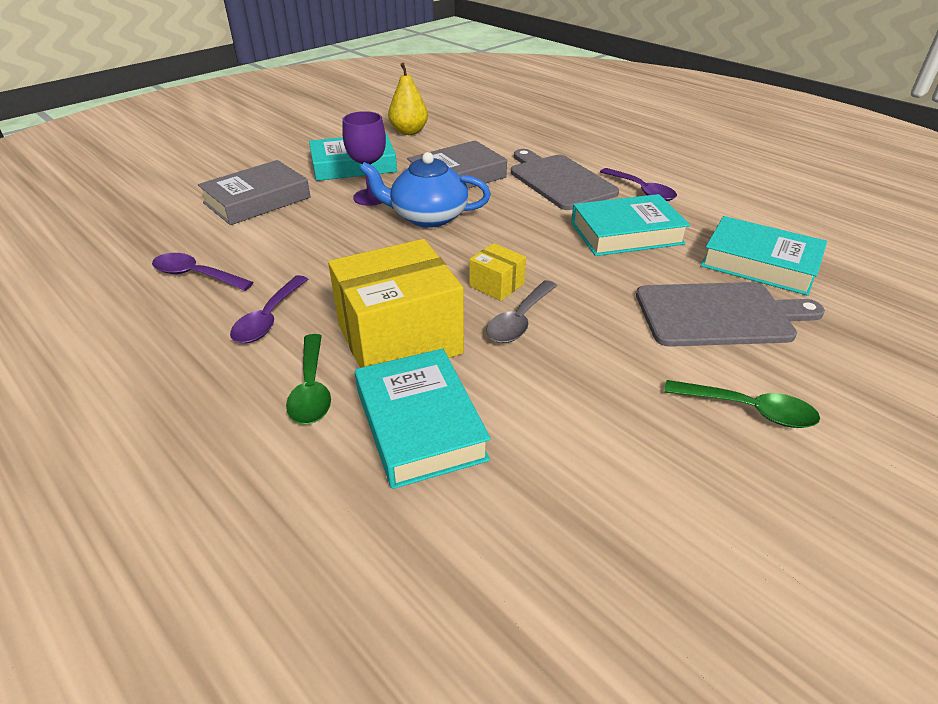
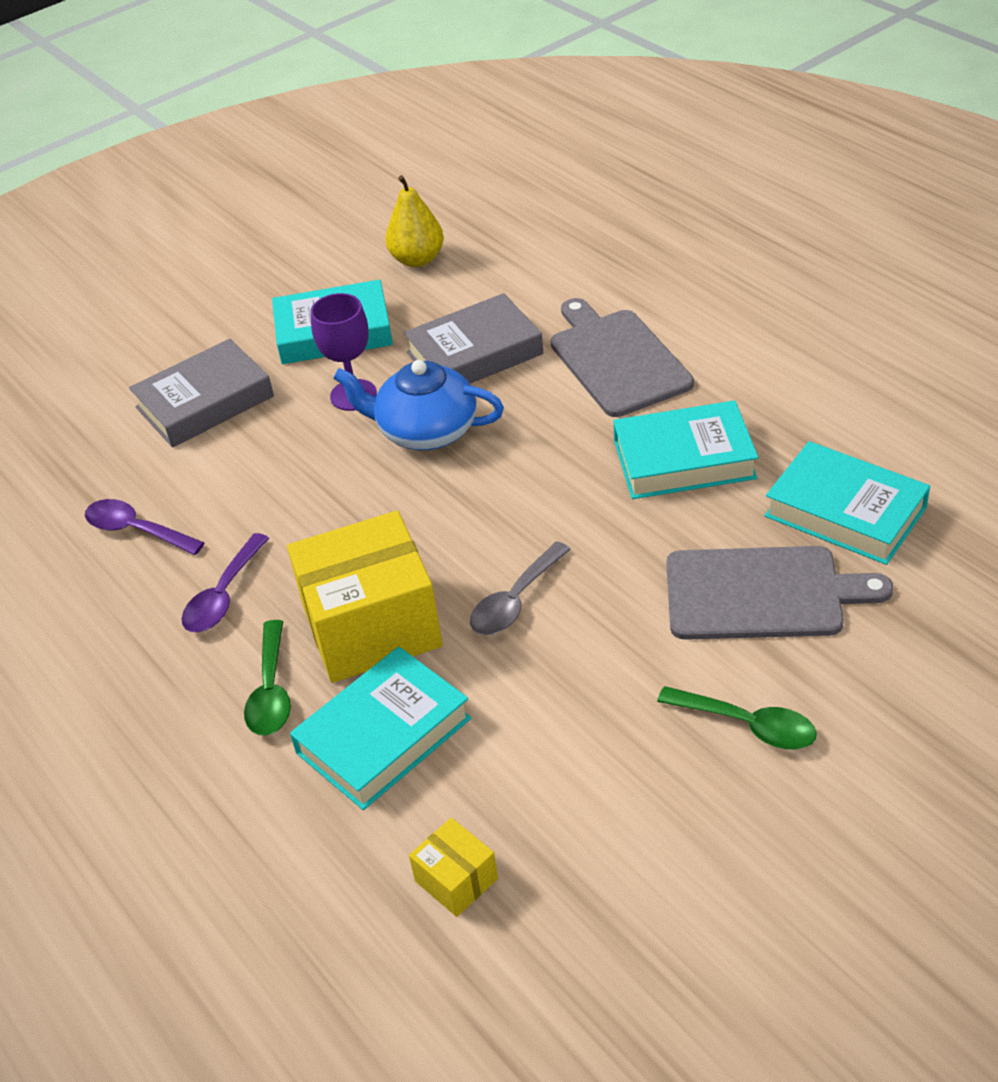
camera: 10 degrees right, 5 degrees up
(420, 424) = (383, 735): turquoise book -> turquoise book turned 60 degrees clockwise
(496, 285) = (497, 546): yellow box -> yellow box (456, 880)
(642, 191) = (728, 379): purple spoon -> none

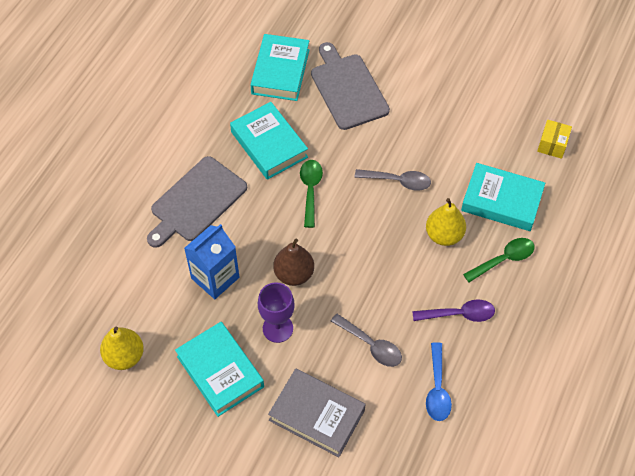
camera: 120 degrees left, 15 degrees up
(136, 530) = (437, 389): purple spoon -> blue spoon
(255, 481) = (371, 345): none -> grey spoon
(372, 626) = (444, 235): yellow box -> yellow pear
(425, 431) = (294, 274): blue teapot -> brown pear
(475, 353) = (215, 278): grey book -> blue carton
(748, 725) = (424, 74): green spoon -> green spoon (310, 190)

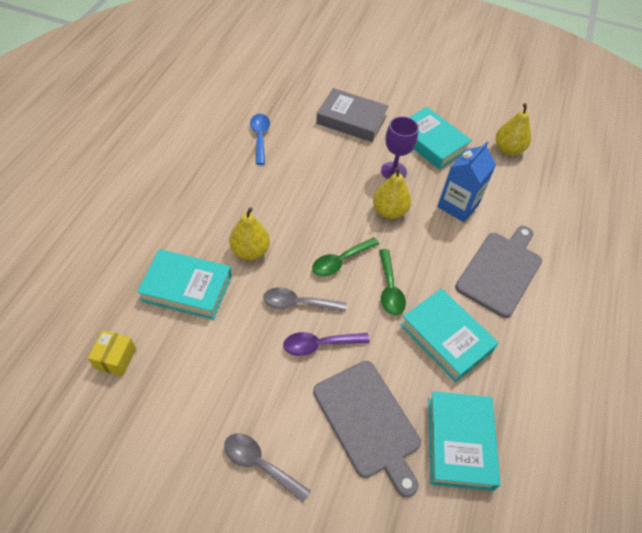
camera: 170 degrees right, 5 degrees down
(294, 274) = (389, 211): brown pear -> yellow pear
(371, 345) = (314, 162): grey spoon -> grey spoon (260, 464)
(459, 314) = (239, 186): purple spoon -> purple spoon (319, 345)
(504, 259) = (193, 232): green spoon -> green spoon (340, 261)

